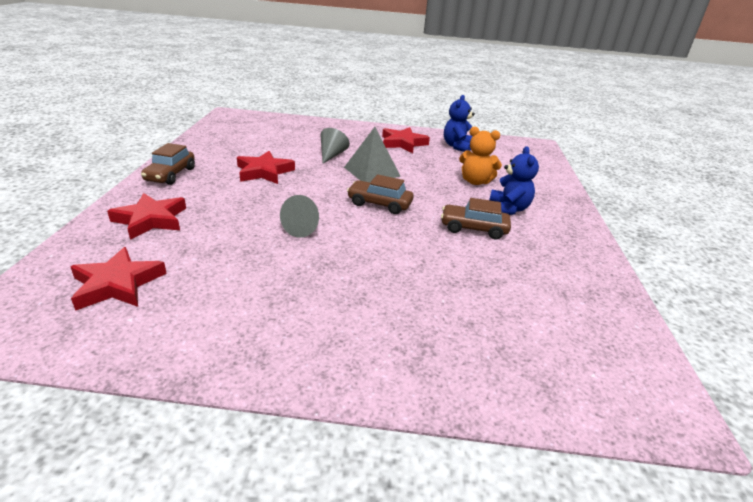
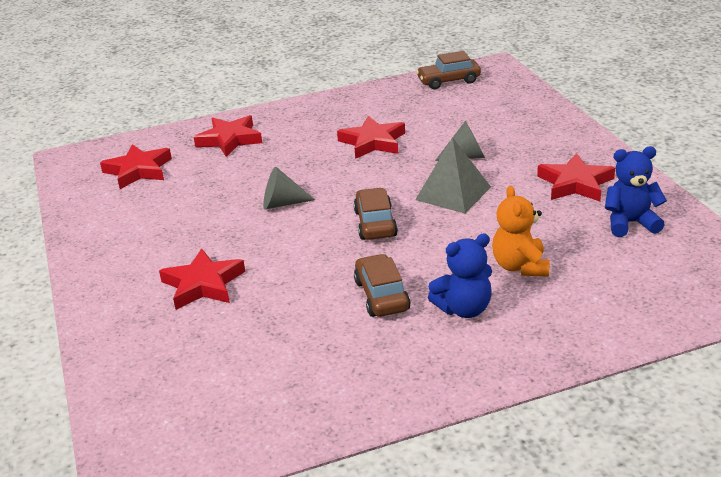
camera: 70 degrees right, 0 degrees up
(170, 175) = (313, 110): brown car -> brown car (448, 81)
(392, 299) = (203, 284): none -> red star

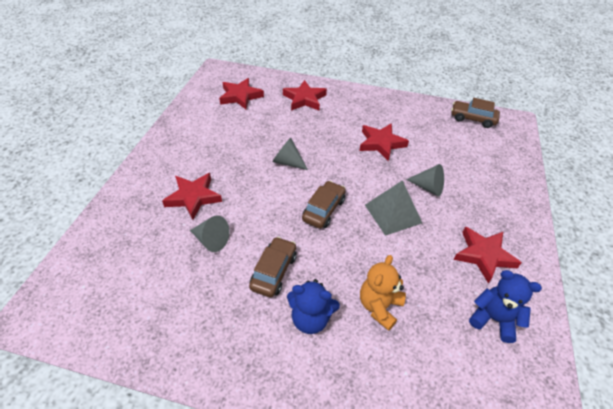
camera: 30 degrees right, 15 degrees up
(276, 307) = (211, 240): none -> grey cone

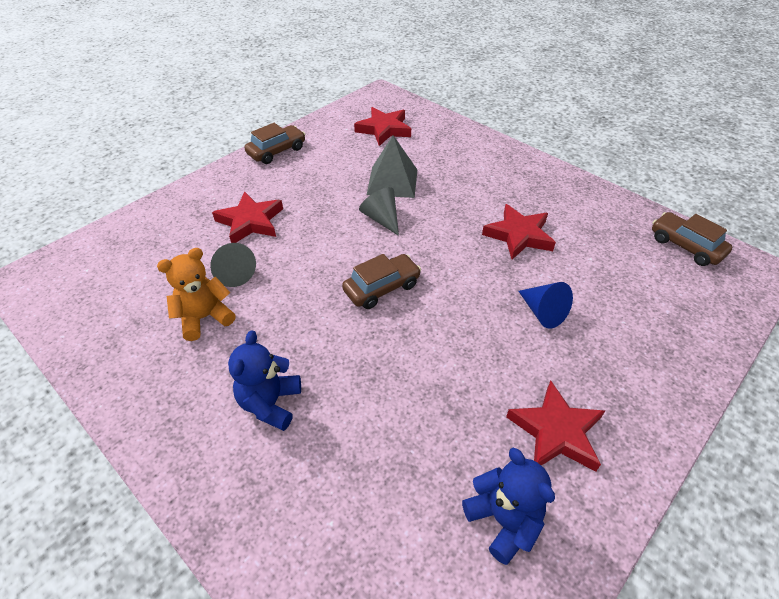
camera: 30 degrees right, 0 degrees up
(274, 271) = (271, 333): brown car -> brown car (277, 151)
(304, 99) = (458, 153): red star -> none
(310, 318) = (270, 403): blue teddy bear -> blue teddy bear turned 60 degrees clockwise
(379, 306) = (360, 428): orange teddy bear -> orange teddy bear (204, 318)
(393, 213) = (466, 326): grey pyramid -> grey pyramid (392, 182)
(428, 187) = (543, 312): grey cone -> blue cone

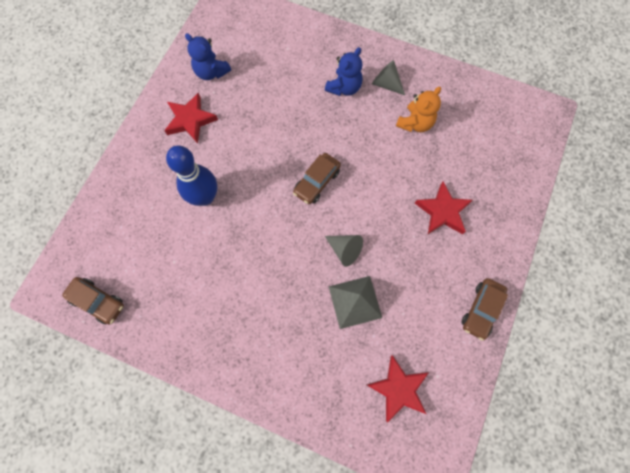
camera: 160 degrees right, 25 degrees up
(234, 273) = (421, 161): grey cone -> grey cone (386, 84)
(270, 403) = (344, 87): blue teddy bear -> blue teddy bear turned 45 degrees clockwise
(519, 235) = (231, 268): red star -> none
(543, 312) = (205, 197): blue cone -> blue bowling pin

